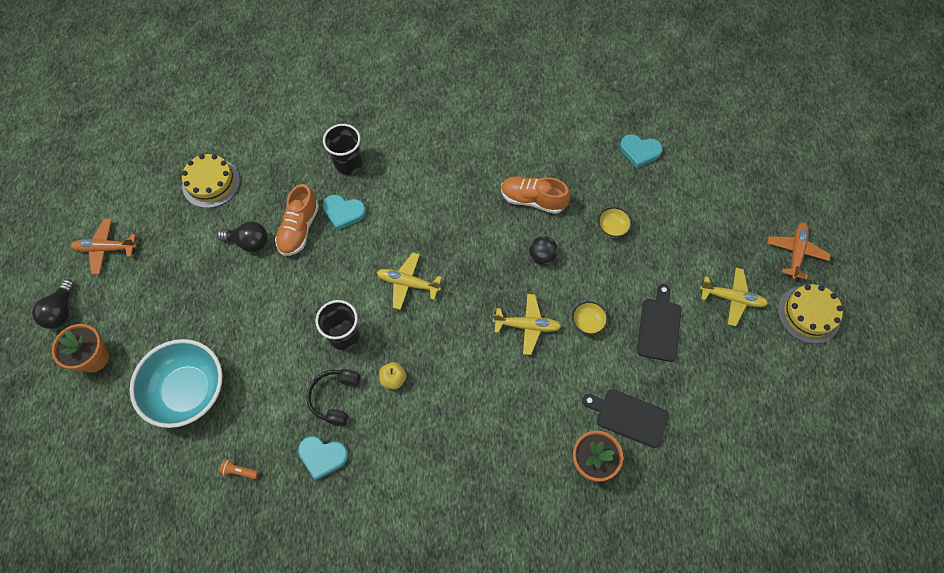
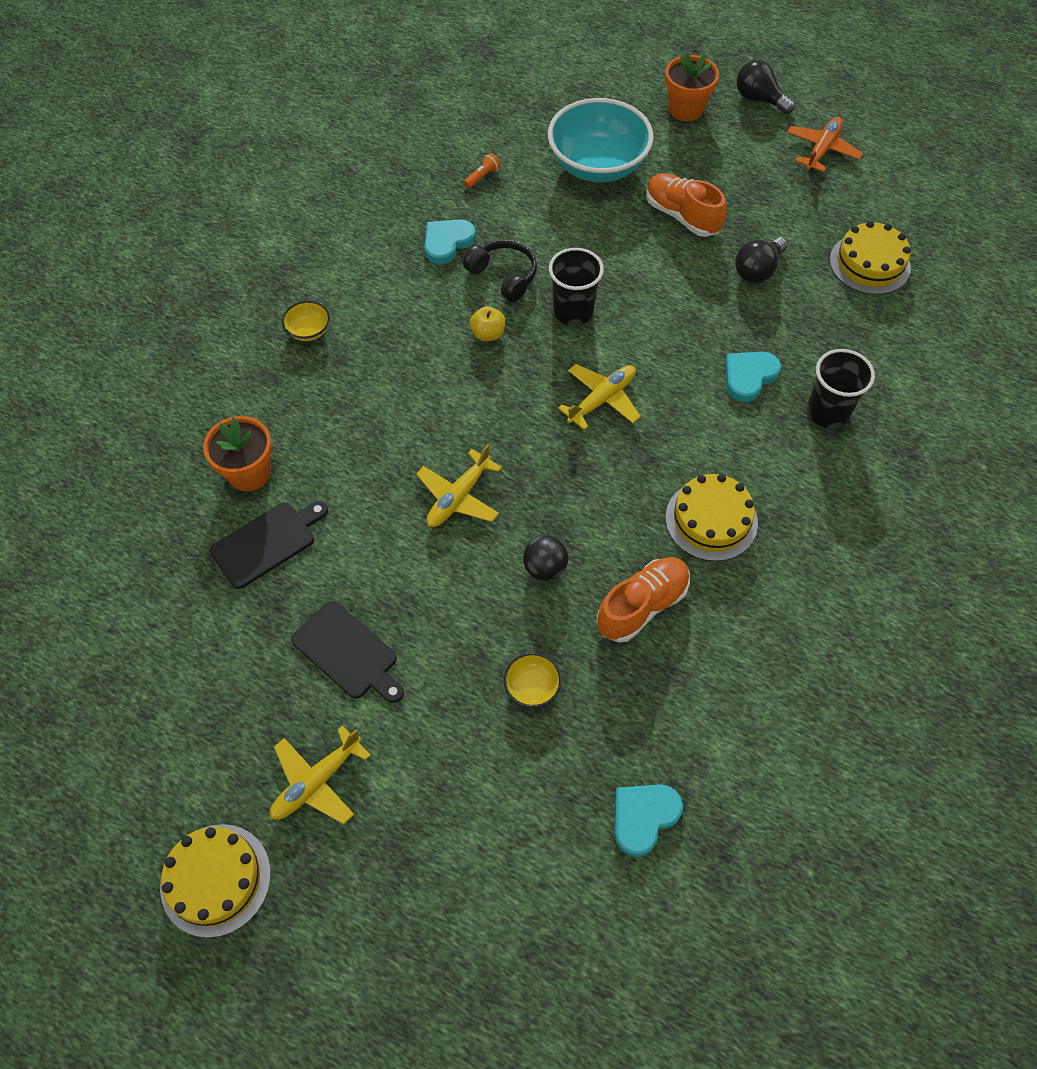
camera: 120 degrees right, 5 degrees down
(299, 229) = (749, 323): orange shoe -> orange shoe (682, 216)
(458, 190) = (711, 520): none -> yellow cake
(588, 322) = (415, 569): yellow bowl -> yellow bowl (309, 331)
(796, 252) = (317, 943): orange plane -> none

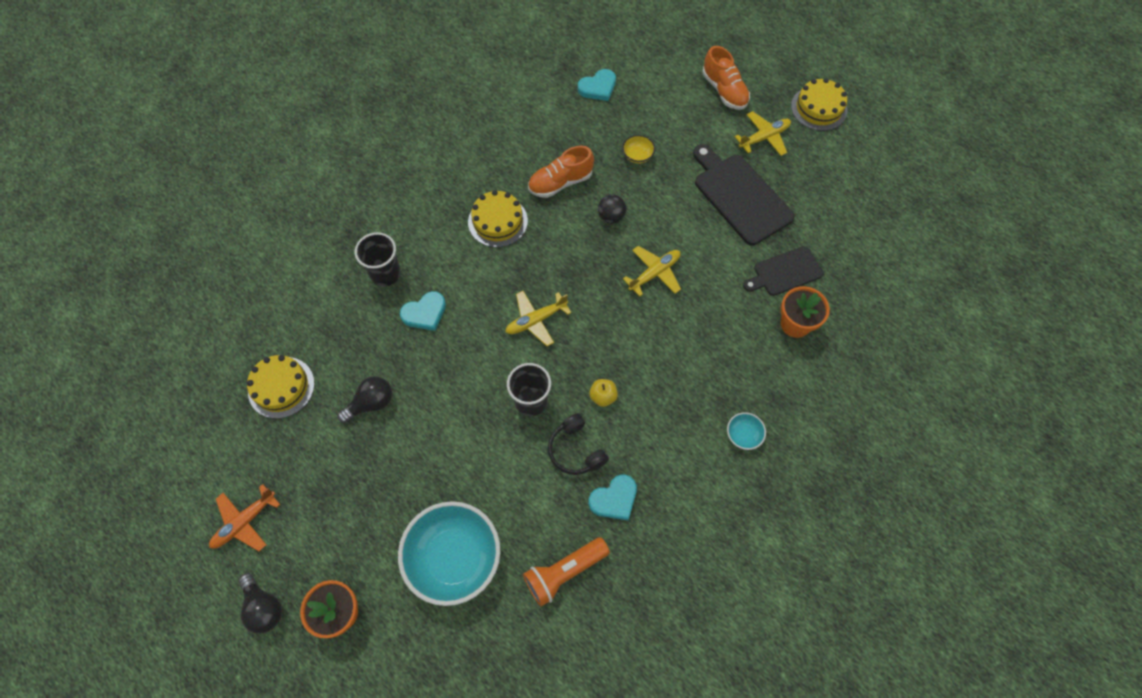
camera: 165 degrees left, 5 degrees up
(309, 331) = (743, 435): yellow bowl -> turquoise bowl
(348, 653) = (740, 196): black cutting board -> black cutting board, size x1.61
(482, 176) = (564, 572): orange flashlight -> orange flashlight, size x2.22
(682, 216) = (405, 476): orange shoe -> orange shoe (724, 90)

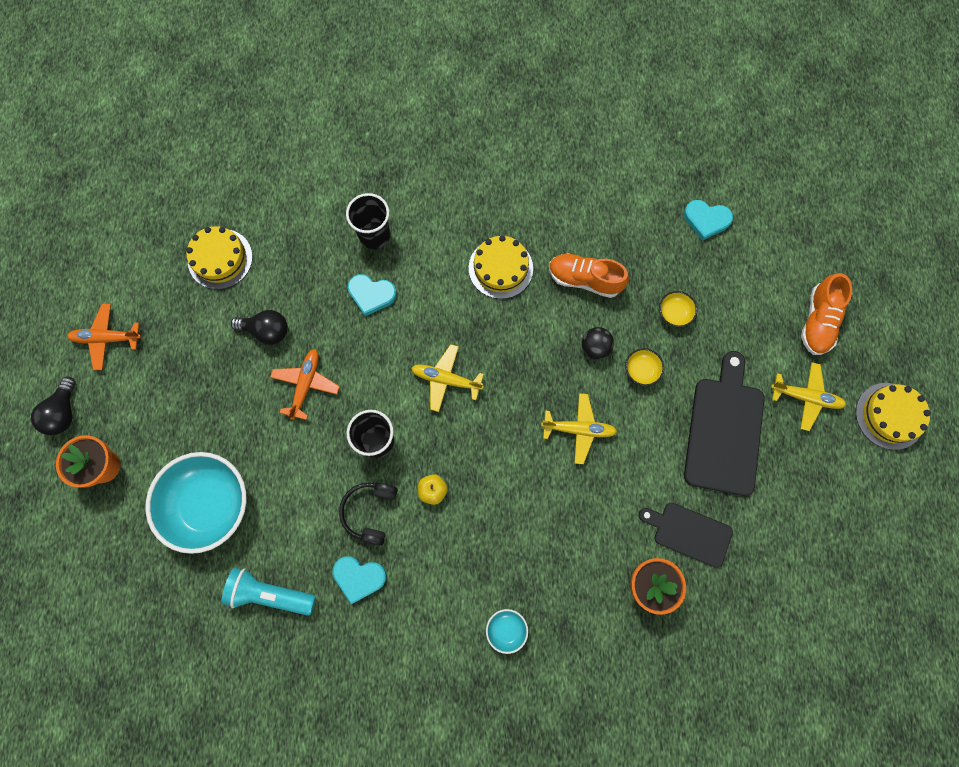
camera: 45 degrees right, 10 degrees up
(440, 411) = (306, 384): none -> orange plane
(564, 572) = (270, 593): orange flashlight -> turquoise flashlight
(654, 205) = (641, 370): none -> yellow bowl

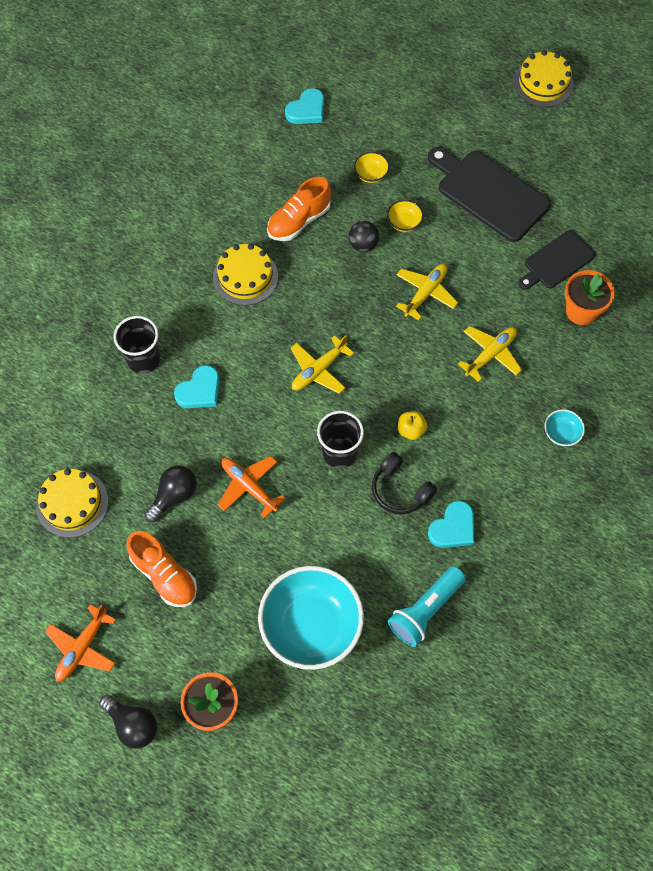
camera: 60 degrees left, 10 degrees down
(806, 397) = (496, 126): yellow plane -> yellow plane (490, 354)
(817, 321) = (440, 85): orange shoe -> orange shoe (164, 575)

